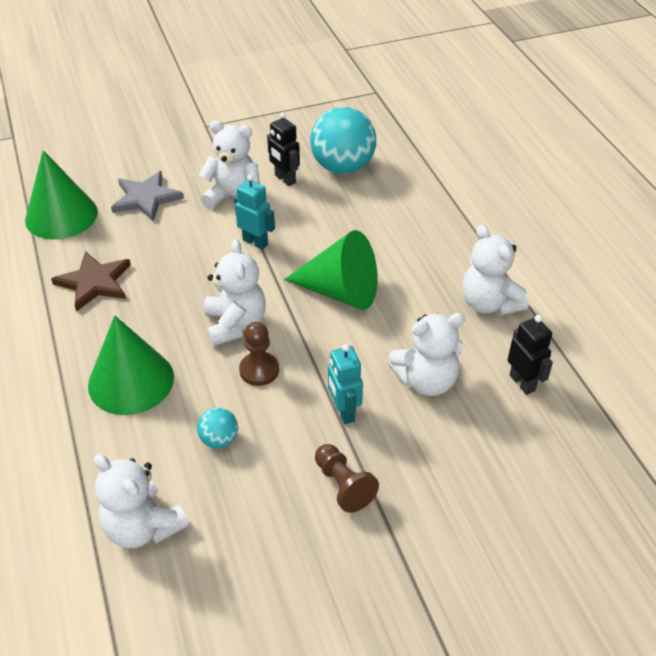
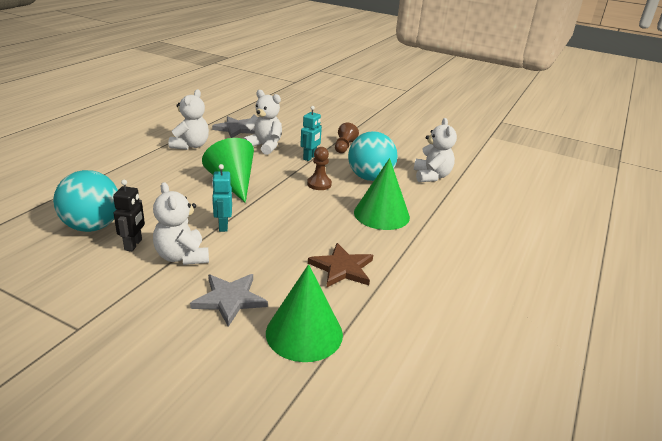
camera: 135 degrees left, 15 degrees down
(219, 439) = (370, 178): turquoise ball -> turquoise ball, size x2.15
(235, 324) = (300, 202): white teddy bear -> none
(522, 383) = (236, 129): black robot -> grey star

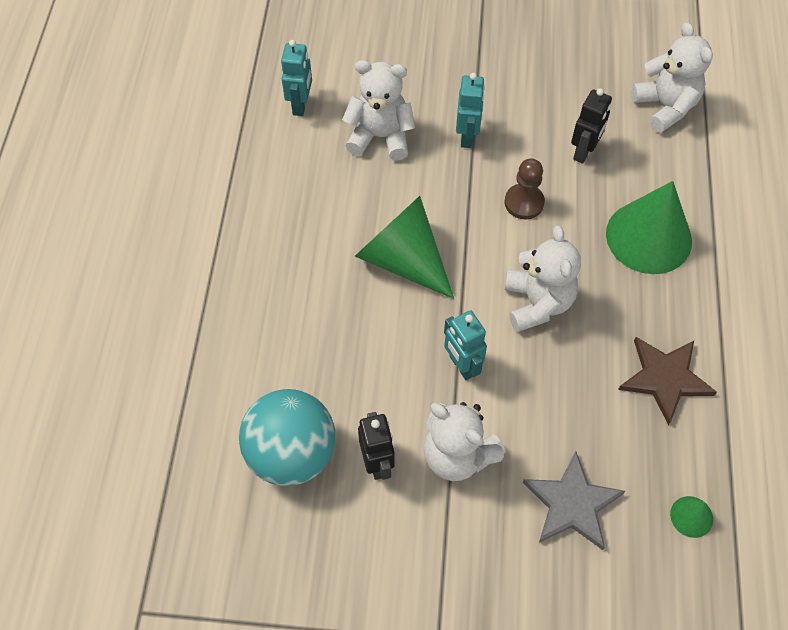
camera: 20 degrees left, 30 degrees up
(191, 145) = (267, 188): white teddy bear -> white teddy bear (537, 303)
(236, 129) = (300, 105): grey star -> turquoise robot
(304, 333) = (691, 516): green cone -> green cone, size x0.43
(344, 147) = (498, 82): brown pawn -> none
(370, 178) = (583, 152): turquoise ball -> black robot

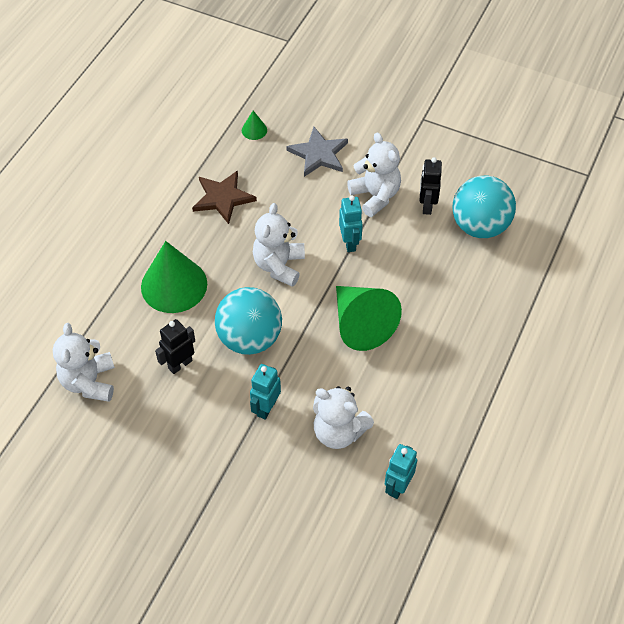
camera: 160 degrees left, 5 degrees down
(524, 202) = (250, 338): brown pawn -> turquoise ball

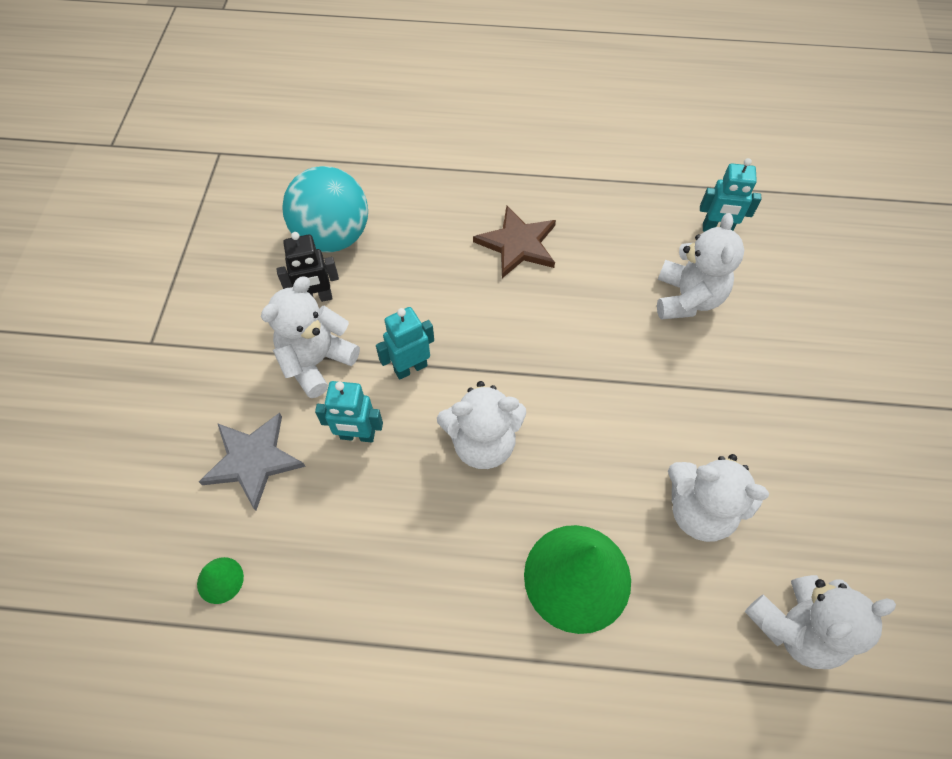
camera: 110 degrees left, 5 degrees up
(180, 364) = (699, 510): black robot -> white teddy bear
(223, 198) = (384, 572): brown star -> brown star (518, 244)
(250, 338) = (615, 437): turquoise ball -> none
(266, 408) = (701, 382): turquoise robot -> turquoise robot (357, 435)
(361, 324) = (533, 318): green cone -> none

